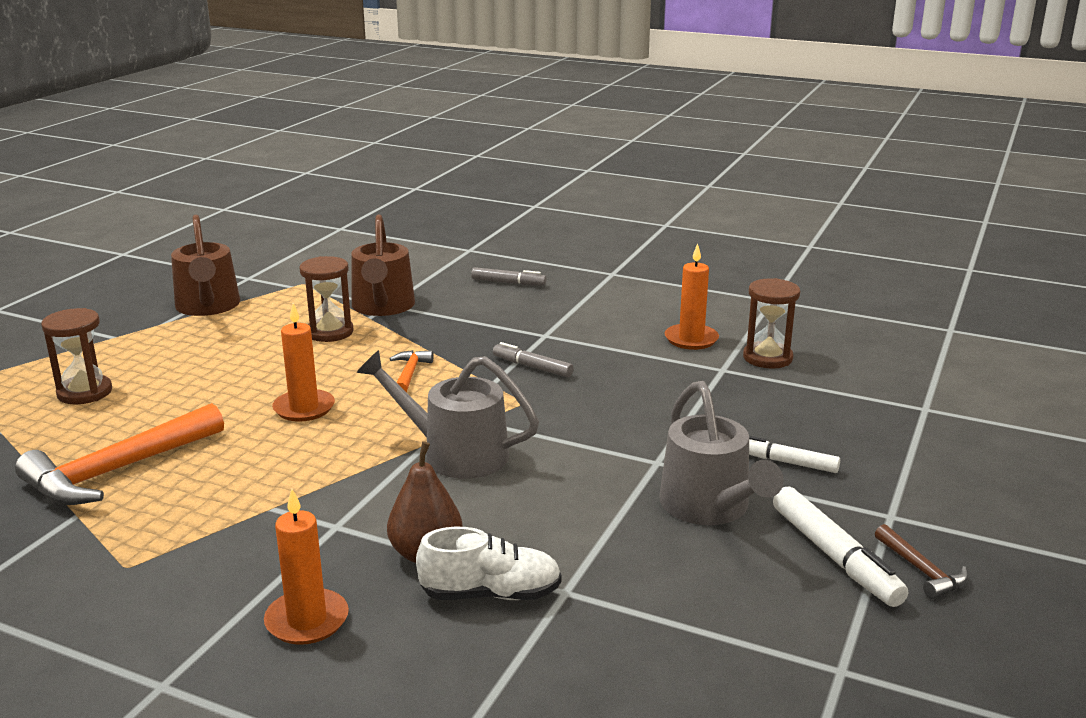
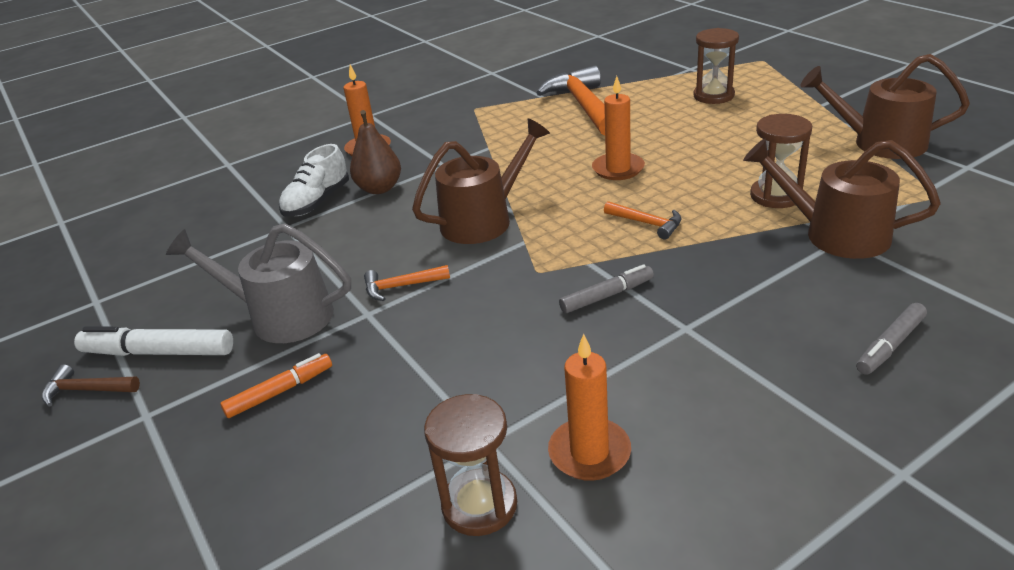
camera: 125 degrees right, 10 degrees up
(455, 454) = (483, 220): grey watering can -> brown watering can
(604, 459) = (401, 286): none -> orange hammer
(785, 462) = (280, 392): white marker -> orange marker

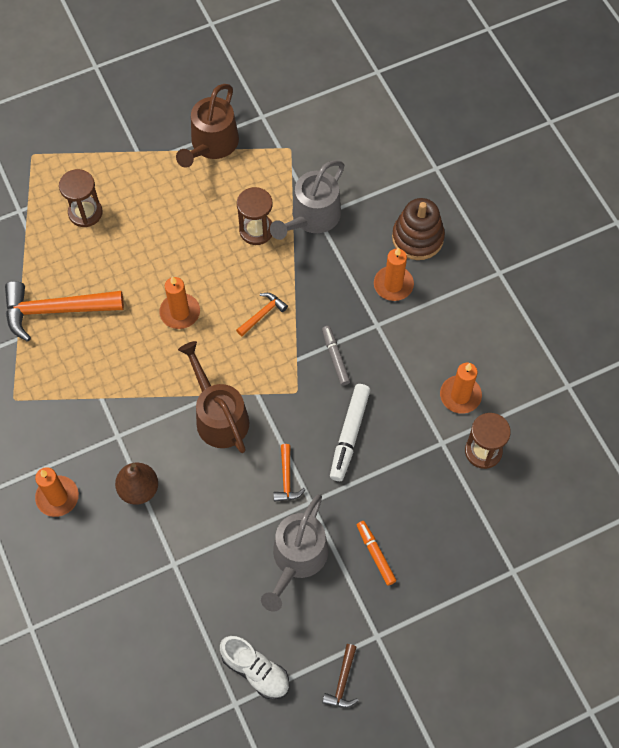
camera: 85 degrees left, 30 degrees up
(158, 352) = (314, 640): white marker -> white marker (349, 435)
(317, 202) = (142, 540): white shoe -> white shoe (255, 670)
(773, 332) = (393, 285): none -> orange candle
(836, 234) = (312, 217): brown watering can -> grey watering can
(890, 345) = (417, 238): grey marker -> brown stacking toy

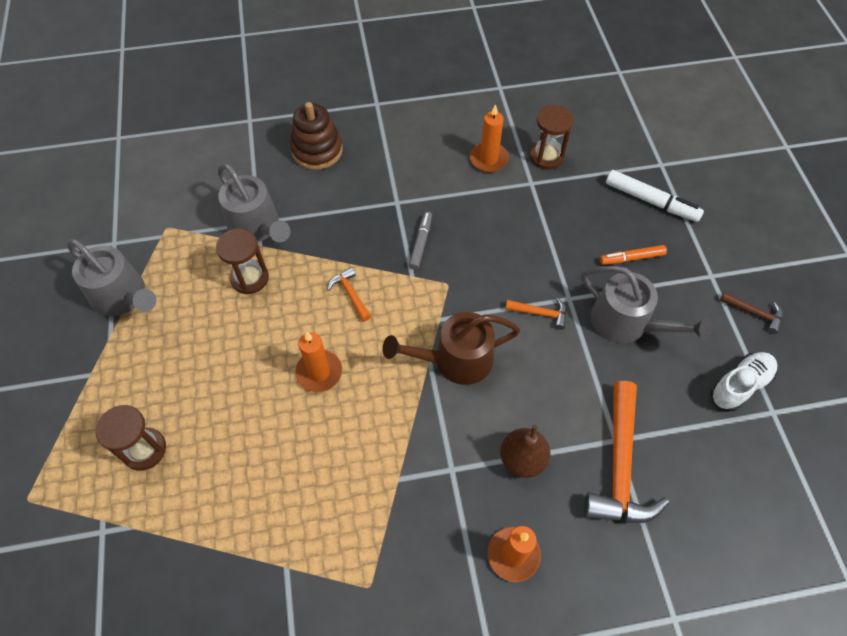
camera: 75 degrees left, 5 degrees down
(56, 310) = (264, 511): orange hammer -> orange hammer (620, 466)
(212, 144) = (123, 297): brown watering can -> grey watering can
(335, 357) = (420, 243): grey marker -> grey marker turned 105 degrees clockwise
(349, 435) = (506, 250): white marker -> white marker (651, 201)
(393, 285) = (359, 180): orange candle -> none

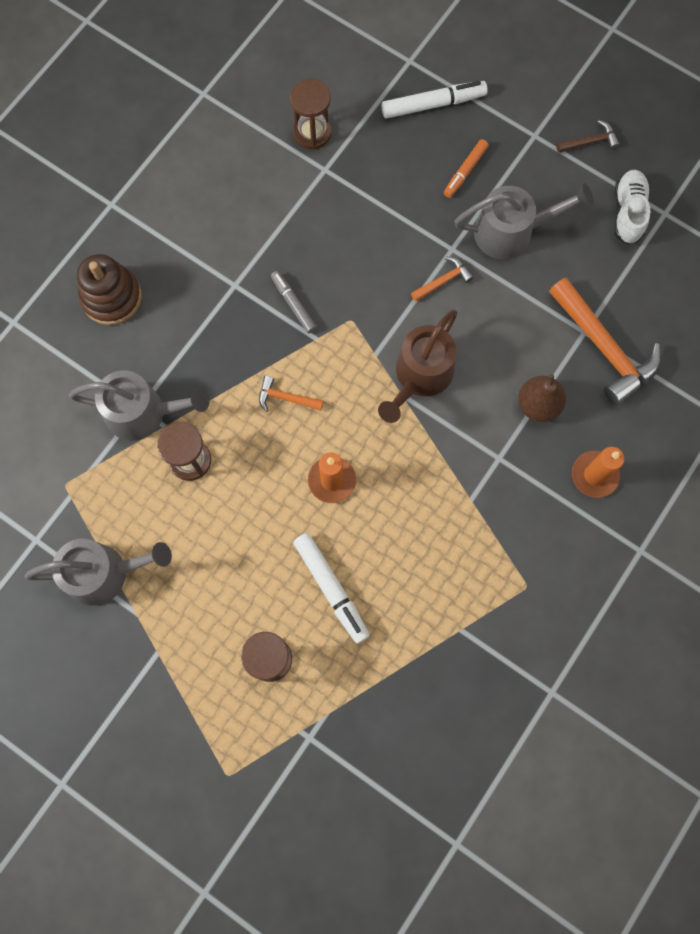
camera: 45 degrees left, 15 degrees up
(236, 443) = (331, 588): none -> white marker
(488, 159) = (267, 176): orange candle -> none

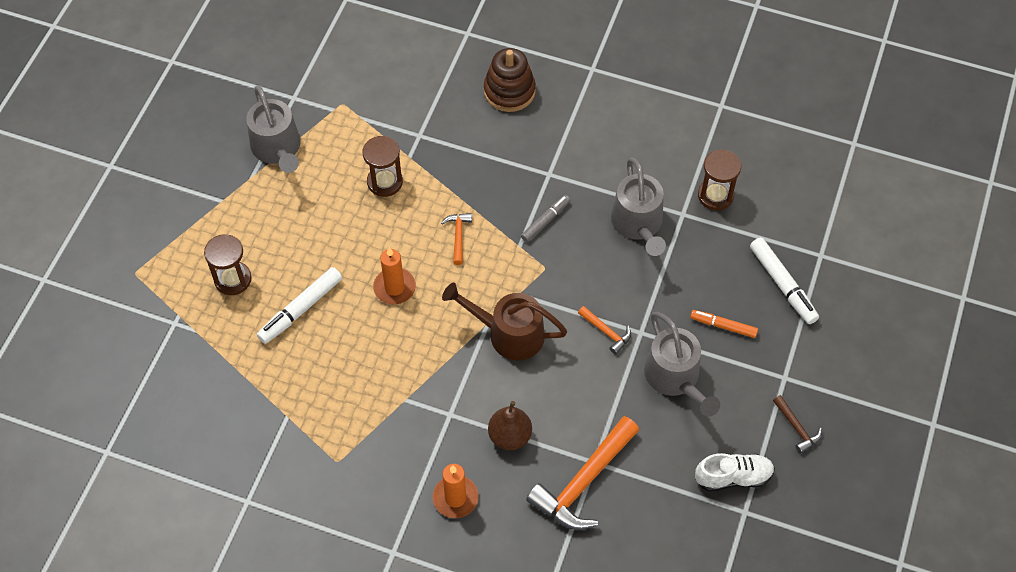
camera: 75 degrees right, 15 degrees down
(143, 413) = (416, 139): grey watering can -> grey watering can (638, 224)

